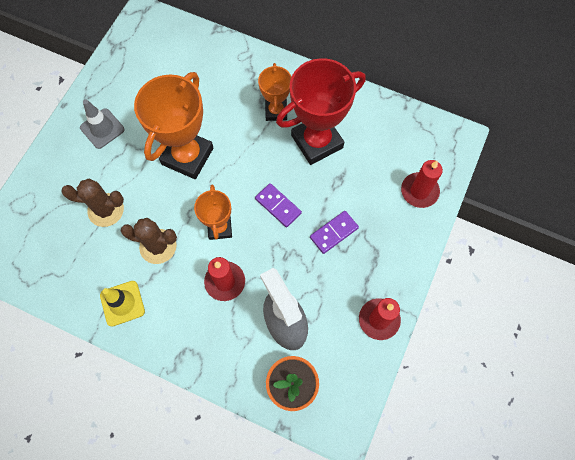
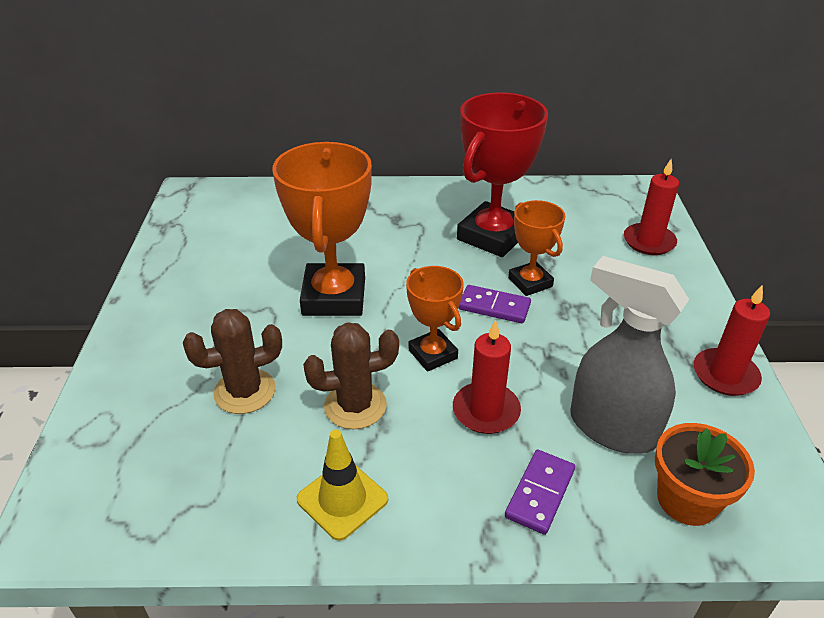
camera: 25 degrees left, 30 degrees down
(102, 128) = (189, 306): grey traffic cone -> none
(276, 111) = (421, 225): orange trophy -> orange trophy (530, 282)
(334, 232) = (587, 309): purple domino -> purple domino (540, 493)

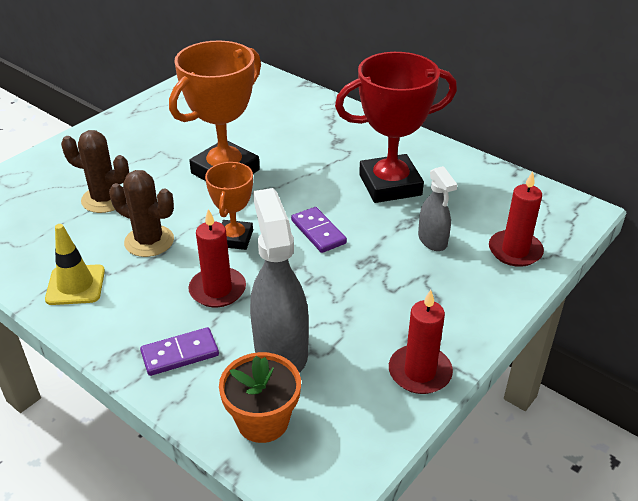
camera: 40 degrees right, 0 degrees up
(530, 282) = (369, 230): orange trophy -> none
(586, 265) = (432, 240): none -> grey spray bottle

